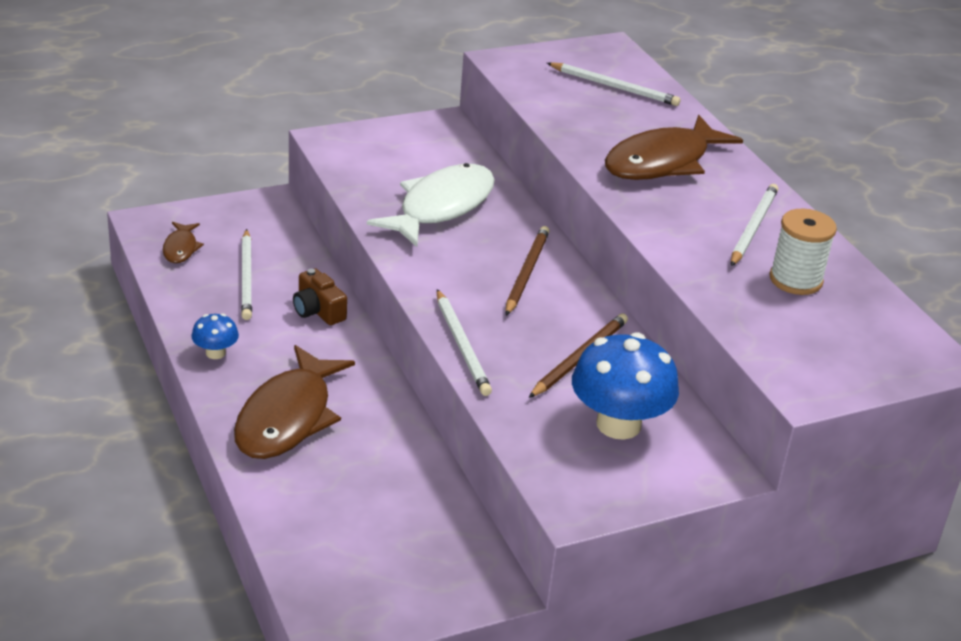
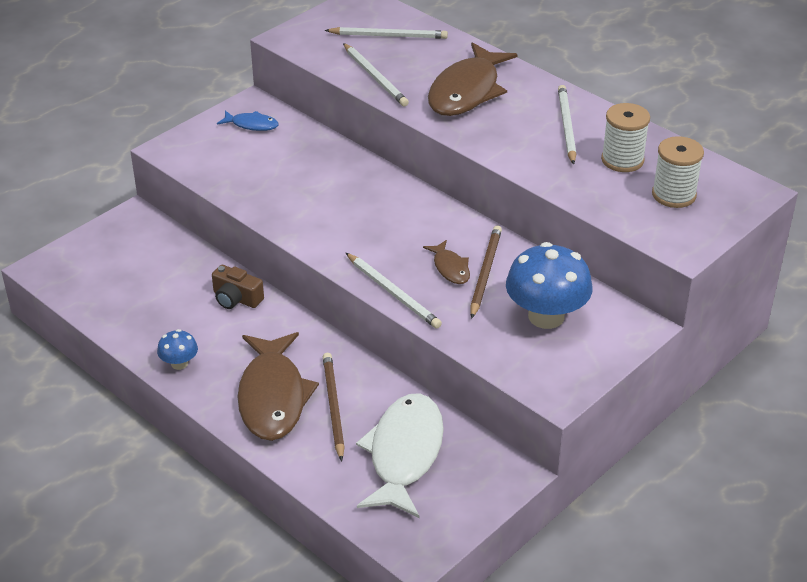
camera: 20 degrees left, 5 degrees up
(181, 248) = (88, 282): brown fish -> brown fish (450, 268)
(247, 277) = (160, 289): white pencil -> white pencil (375, 77)
(429, 142) = (252, 125): none -> blue fish
(441, 207) = (299, 180): white fish -> white fish (404, 454)
(526, 272) = (401, 215): brown pencil -> brown pencil (333, 406)
(833, 333) = (674, 195): none -> white spool

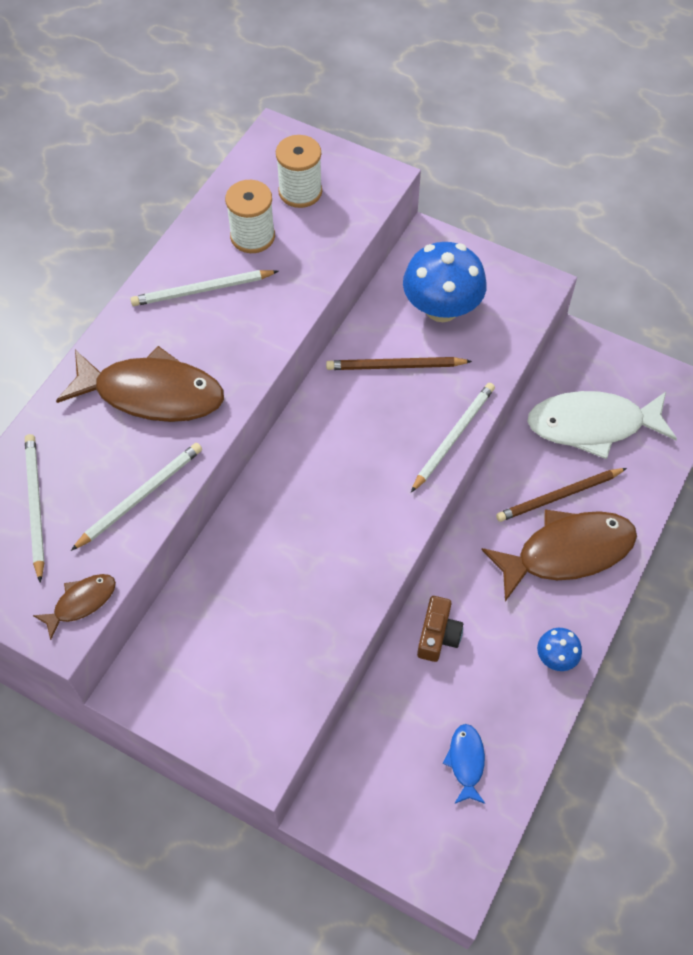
camera: 105 degrees left, 20 degrees up
(252, 125) = (184, 672): blue fish -> blue fish (466, 761)
(450, 268) = (398, 396): brown fish -> brown fish (81, 602)

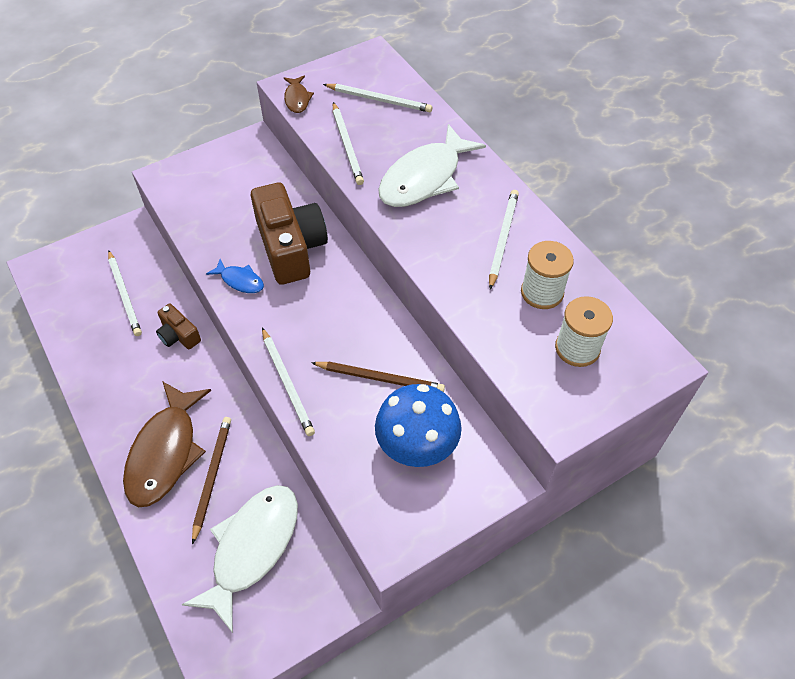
camera: 120 degrees right, 5 degrees down
(152, 393) = (424, 178): brown fish -> white fish
(287, 533) = (290, 247): none -> brown camera
(395, 366) = (380, 378): brown pencil -> brown pencil turned 75 degrees clockwise
(426, 737) = (125, 295): none -> white pencil
(466, 761) = (92, 307): blue fish -> blue fish (240, 280)
(556, 657) = (103, 395): blue mushroom -> none

